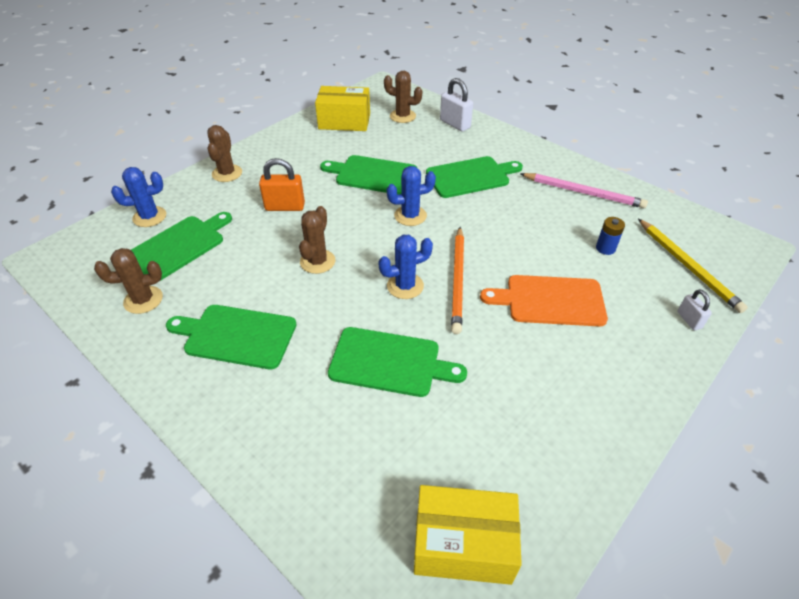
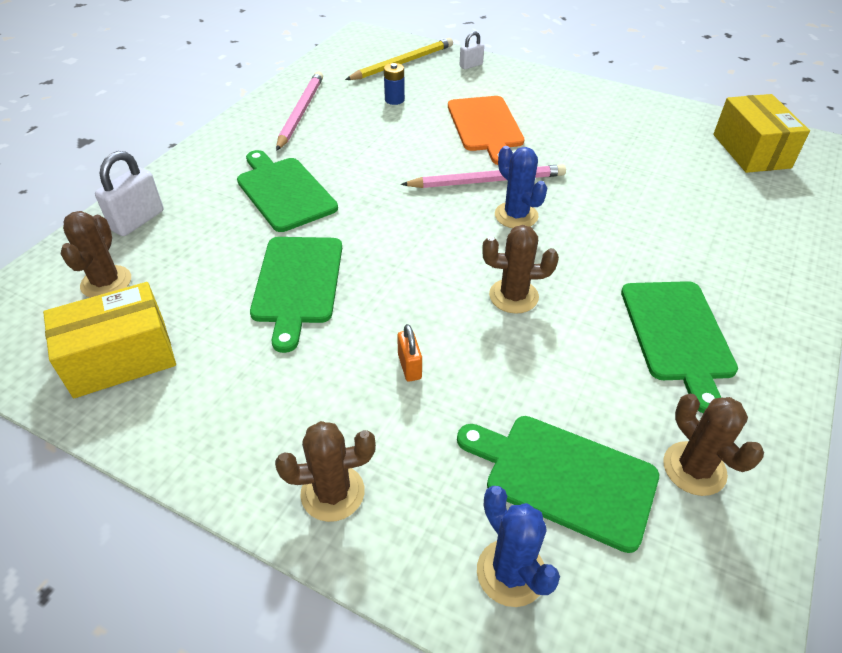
camera: 105 degrees left, 0 degrees up
(285, 207) = (409, 367): orange padlock -> orange padlock, size x0.59
(344, 121) = (121, 358): yellow box -> yellow box turned 75 degrees clockwise
(390, 362) = (625, 209): green cutting board -> none
(410, 216) = (386, 231): blue cactus -> none
(458, 280) = (487, 181): orange pencil -> pink pencil

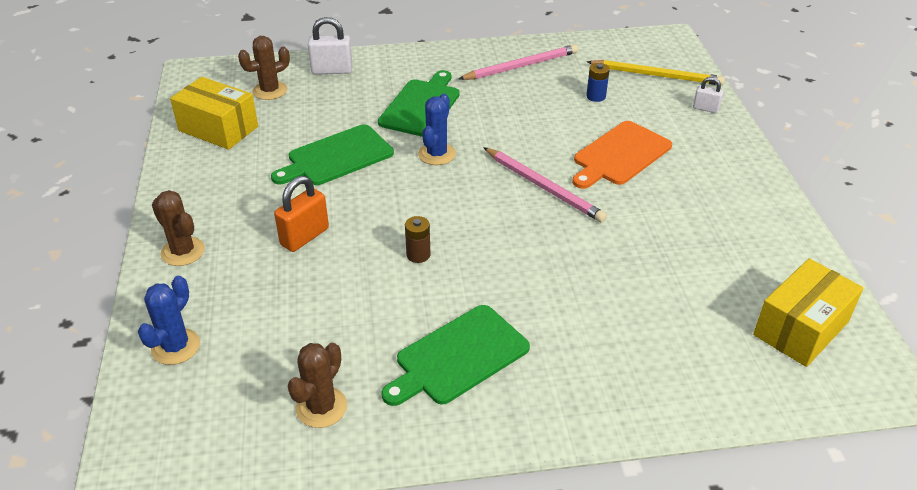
camera: 55 degrees right, 5 degrees down
(409, 367) = (304, 237): orange padlock -> orange padlock, size x1.70
(513, 296) = (418, 255): brown cactus -> brown battery
(516, 215) = (515, 219): blue cactus -> blue cactus (436, 154)
(564, 477) = (265, 343): green cutting board -> none

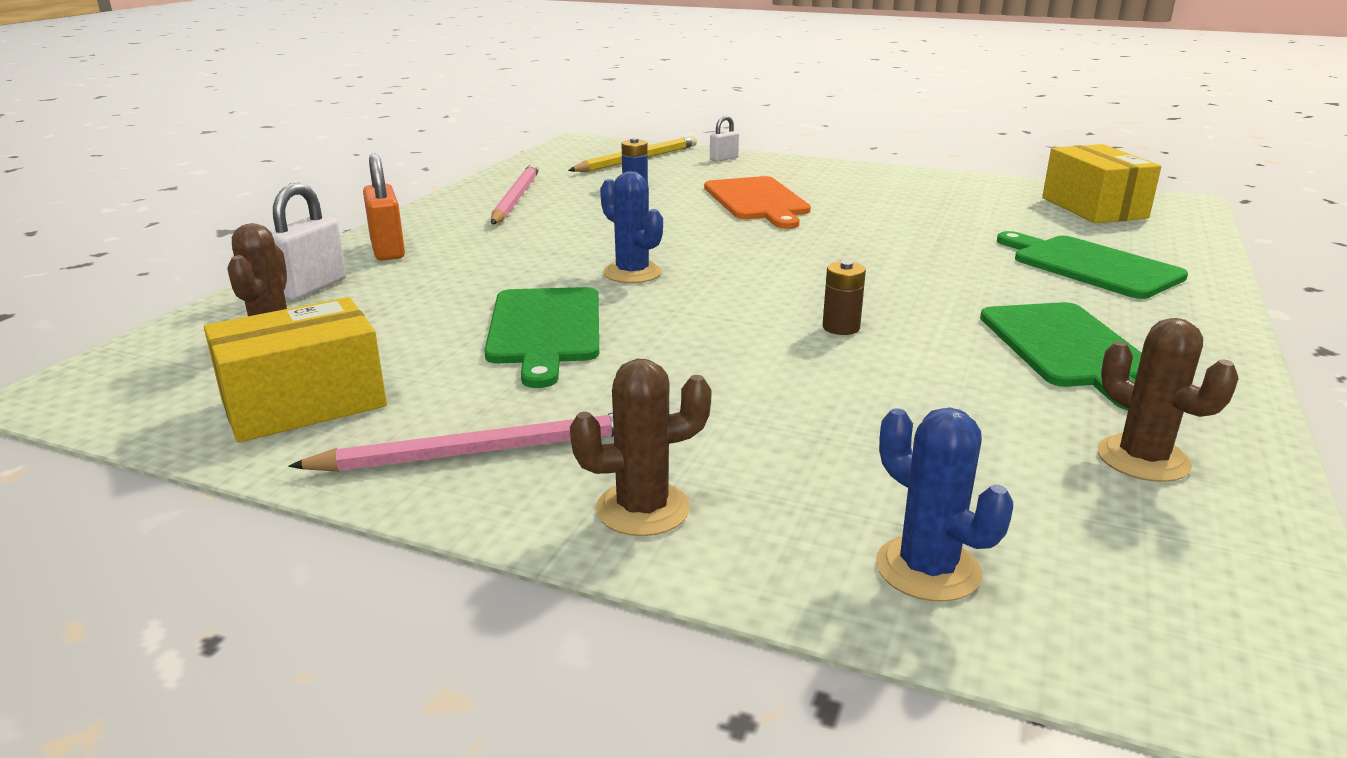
camera: 60 degrees left, 15 degrees down
(304, 237) = (720, 391): orange padlock -> orange padlock (387, 250)
(421, 106) = (508, 258): green cutting board -> green cutting board (1090, 266)
(544, 187) = (774, 240): pink pencil -> pink pencil (482, 451)

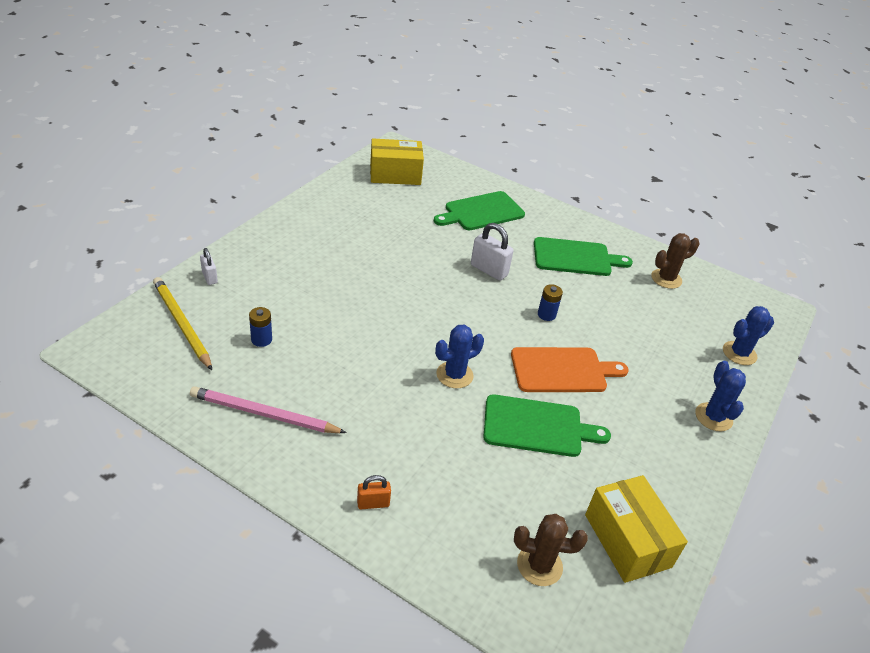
camera: 85 degrees left, 15 degrees up
(311, 288) = (447, 550): white padlock -> white padlock (489, 270)
(387, 250) = (373, 503): orange padlock -> orange padlock, size x0.59
(482, 451) = (673, 464): pink pencil -> none
(643, 509) = (713, 417): brown cactus -> blue cactus
(757, 201) = (329, 289): orange cutting board -> orange cutting board (562, 370)
(841, 327) = (546, 314): brown battery -> blue battery

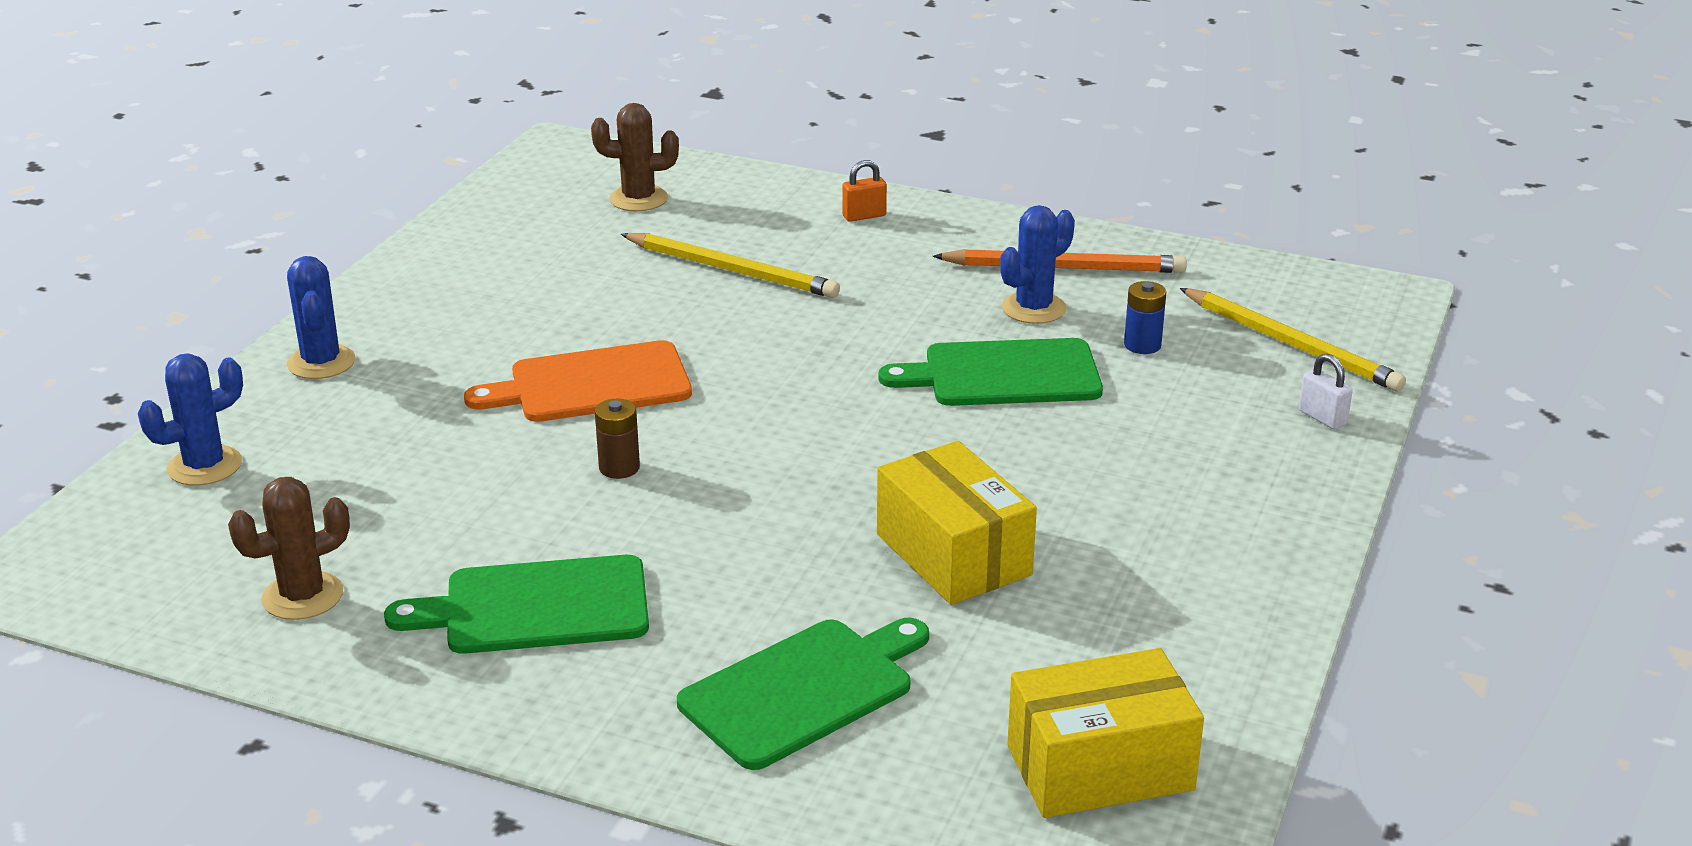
camera: 175 degrees right, 10 degrees down
(264, 414) = (1064, 268): pink pencil -> orange pencil
(454, 375) = (789, 350): blue cactus -> blue cactus (1033, 308)
(477, 456) = (732, 270): none -> yellow pencil
(489, 270) = (757, 535): white padlock -> none
(537, 427) = (640, 310): green cutting board -> green cutting board (1003, 374)
(546, 314) = (619, 468): blue battery -> brown battery
(627, 540) = (518, 228): yellow box -> yellow box (953, 554)

